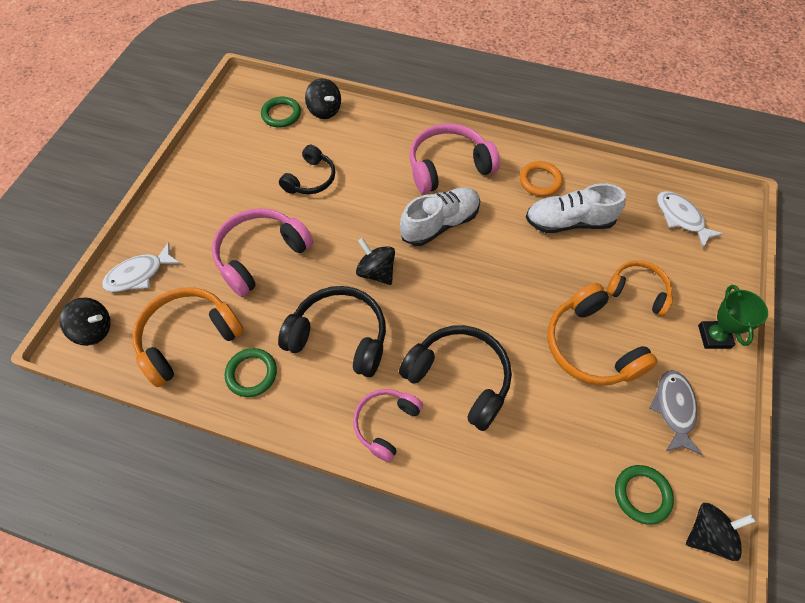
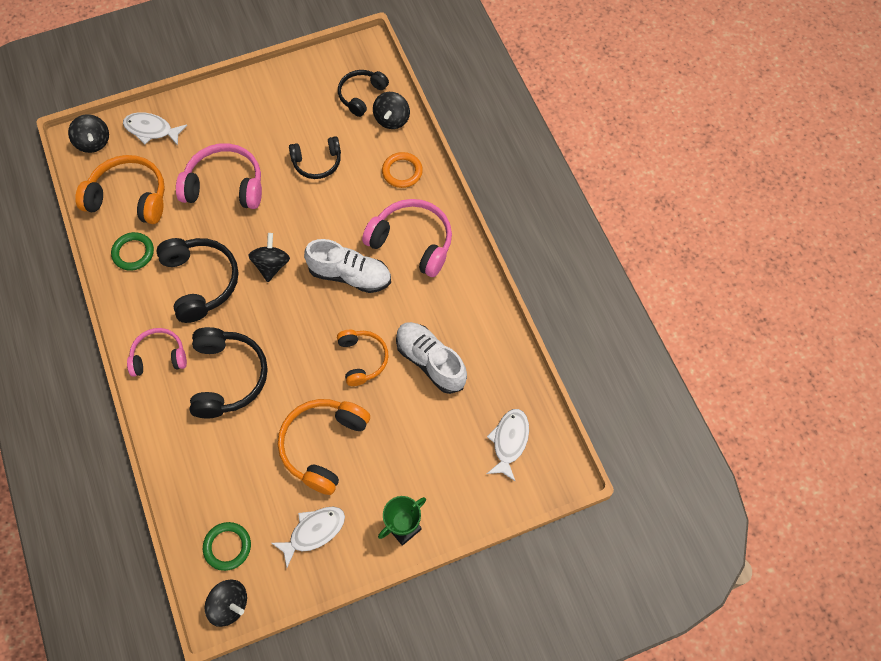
camera: 50 degrees right, 5 degrees up
(281, 114) = (361, 95): green ring -> black headphones
(540, 181) = (456, 315): orange ring -> orange ring (402, 172)
(638, 291) = (403, 450): orange headphones -> orange headphones (362, 359)
(673, 409) = (313, 532): grey fish -> white fish

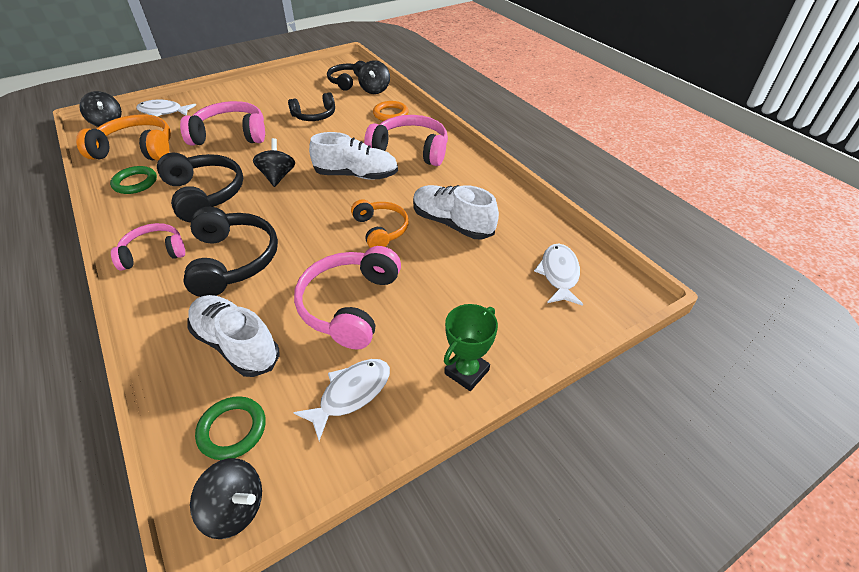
camera: 10 degrees left, 20 degrees down
(230, 471) = (236, 344): none -> white shoe
(323, 445) = (350, 305): orange headphones -> pink headphones

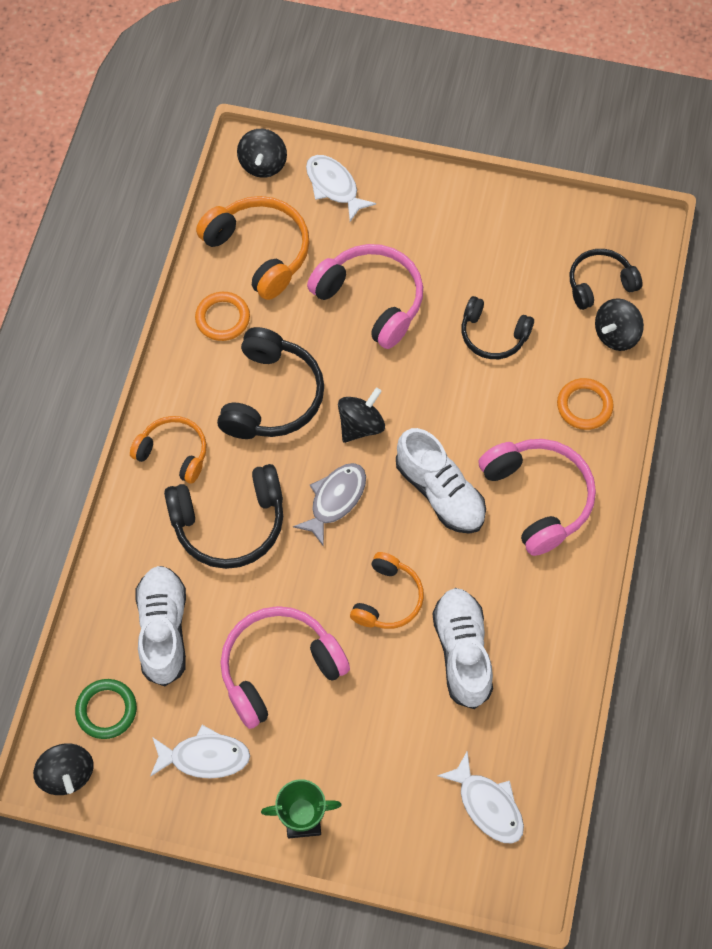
camera: 45 degrees right, 20 degrees up
(135, 183) = (222, 318): green ring -> orange ring
(154, 253) = (173, 453): pink headphones -> orange headphones
(233, 260) = (229, 523): black headphones -> black headphones turned 45 degrees clockwise
(296, 211) = (335, 500): none -> grey fish
(559, 274) = (487, 804): white fish -> white fish turned 90 degrees clockwise

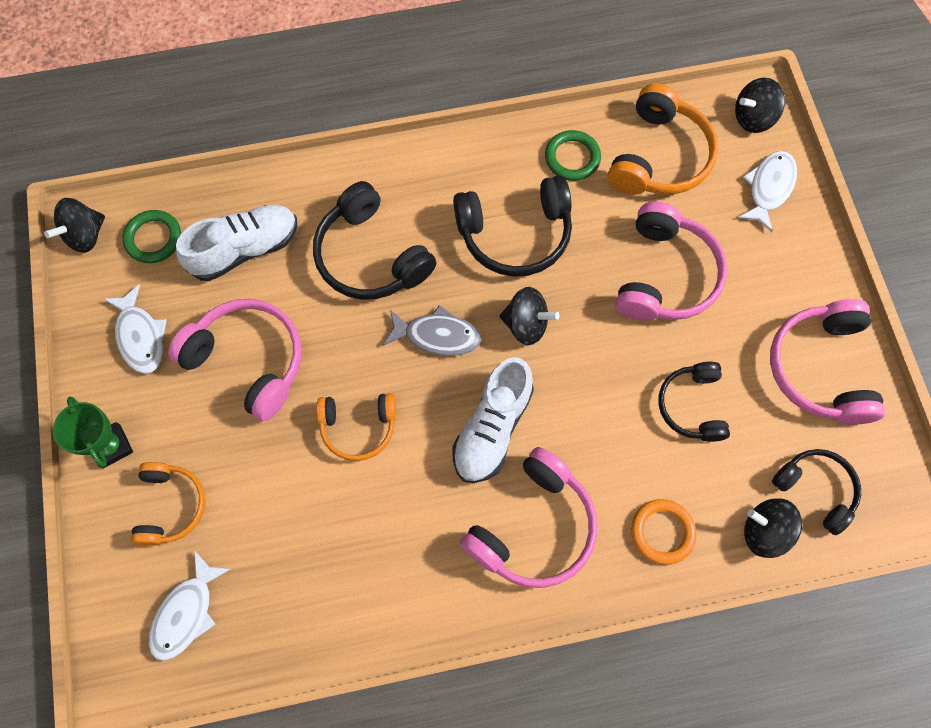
camera: 65 degrees right, 5 degrees up
(173, 453) = (417, 180): orange headphones -> orange headphones (171, 506)
(222, 318) = (572, 158): orange ring -> green ring
(462, 652) = (334, 521): white shoe -> none
(506, 231) = (820, 368): none -> pink headphones

